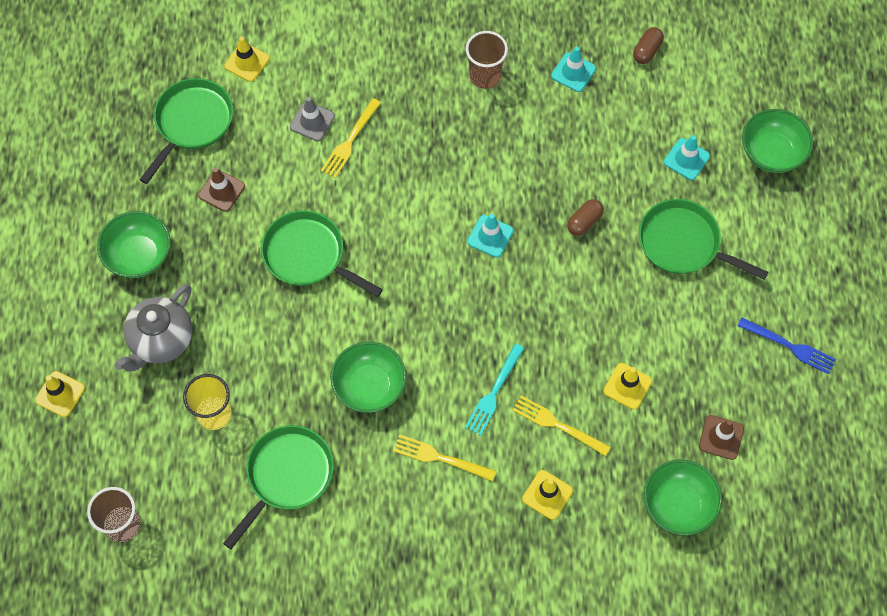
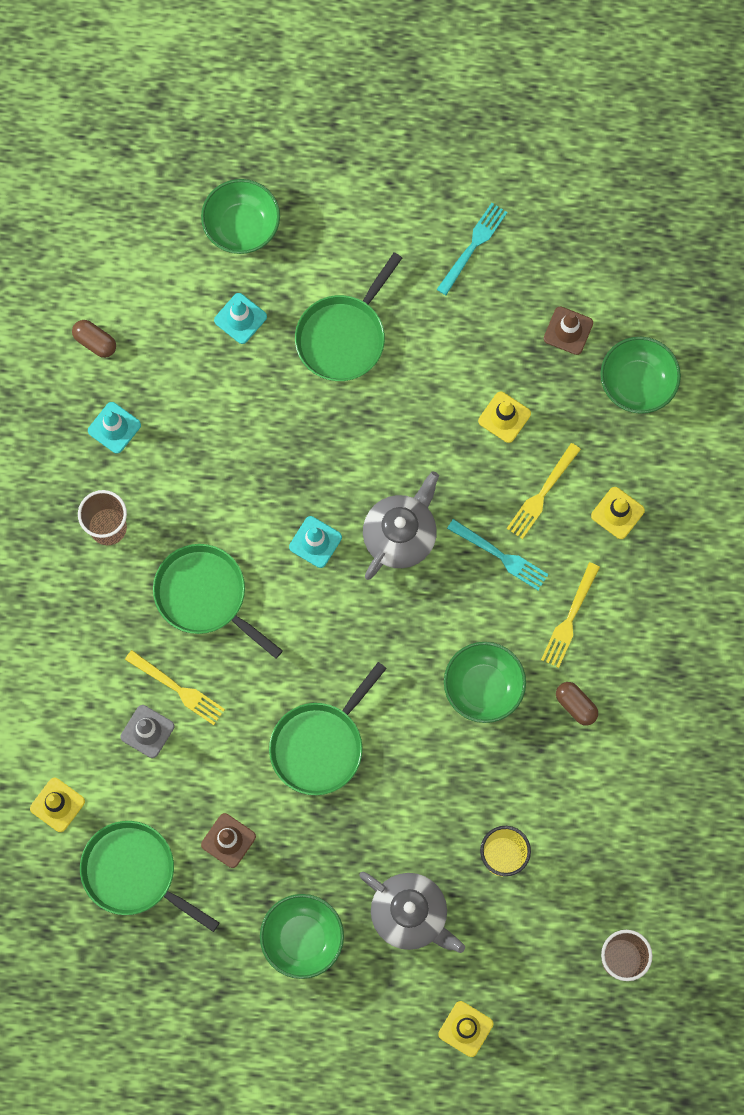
camera: 85 degrees left, 10 degrees up
(287, 476) = (578, 781): green pan -> green pan (205, 596)
(504, 305) = (400, 535): none -> grey teapot
(584, 222) = (307, 438): brown capsule -> brown capsule (576, 705)
(790, 346) = (473, 245): blue fork -> turquoise fork

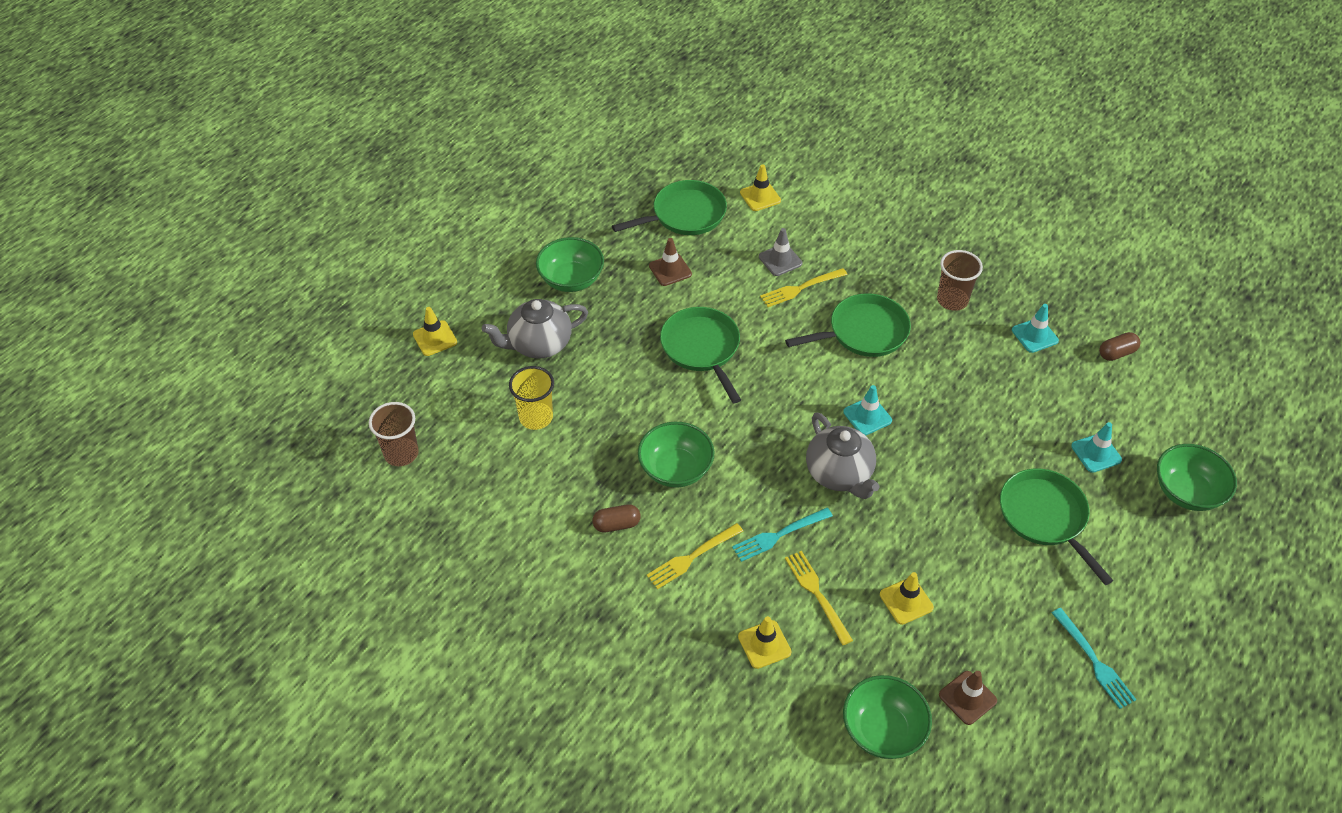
camera: 120 degrees right, 25 degrees down
(570, 619) = (692, 557): yellow fork -> yellow fork turned 90 degrees counterclockwise

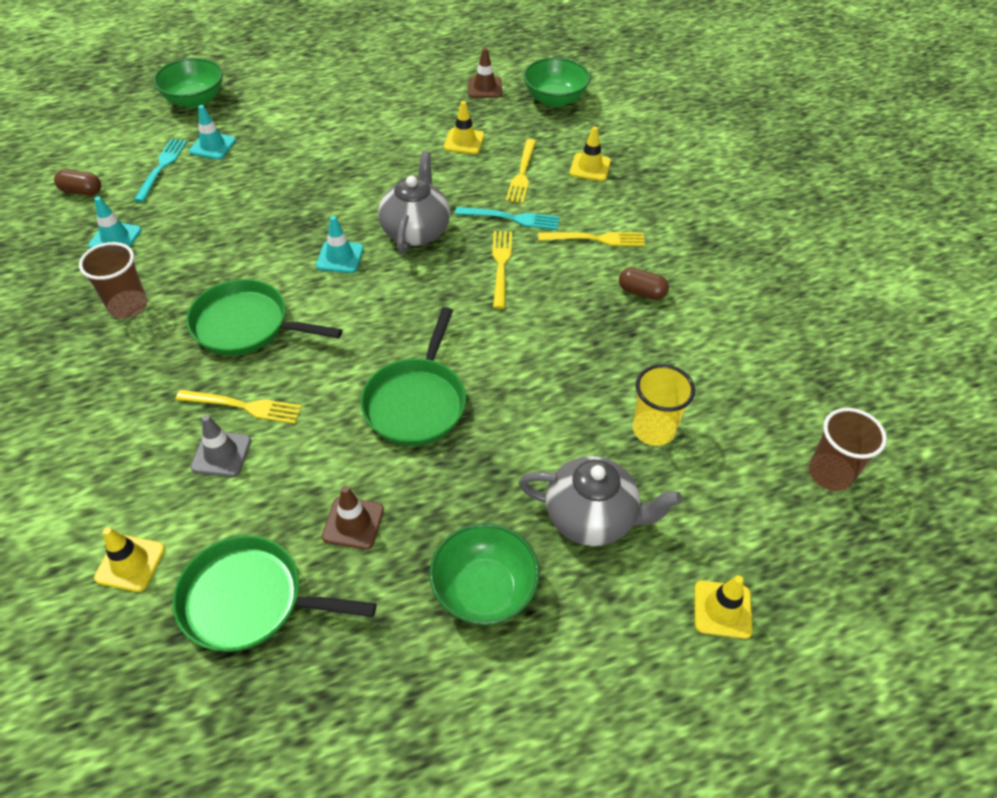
camera: 145 degrees left, 0 degrees up
(676, 469) = (551, 306): green bowl -> none
(744, 483) = (501, 265): none -> yellow fork
(1045, 517) = (307, 134): green pan -> none
(1094, 661) = (387, 67): turquoise fork -> turquoise fork (161, 167)

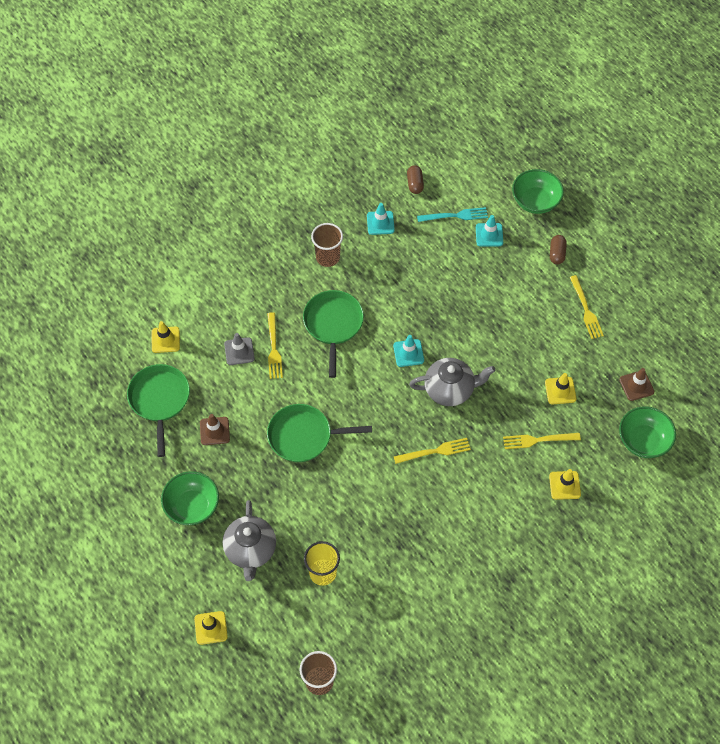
camera: 75 degrees right, 10 degrees up
(512, 218) = (485, 446): turquoise fork -> none
(596, 239) = (484, 506): yellow fork -> yellow fork (586, 310)
(641, 292) = (440, 546): brown capsule -> brown capsule (557, 253)

